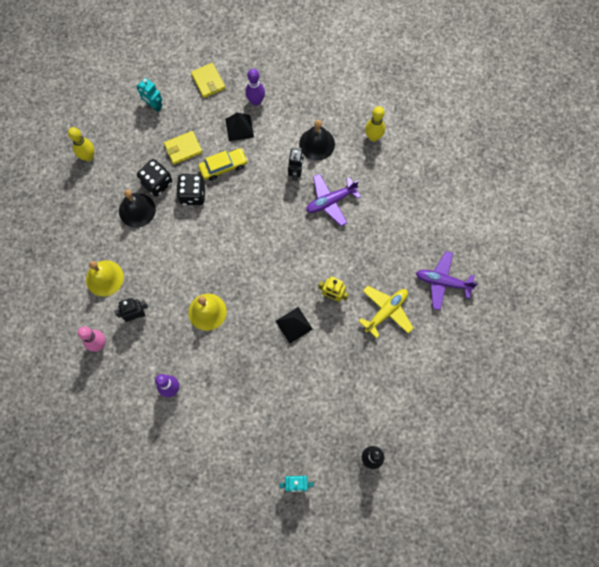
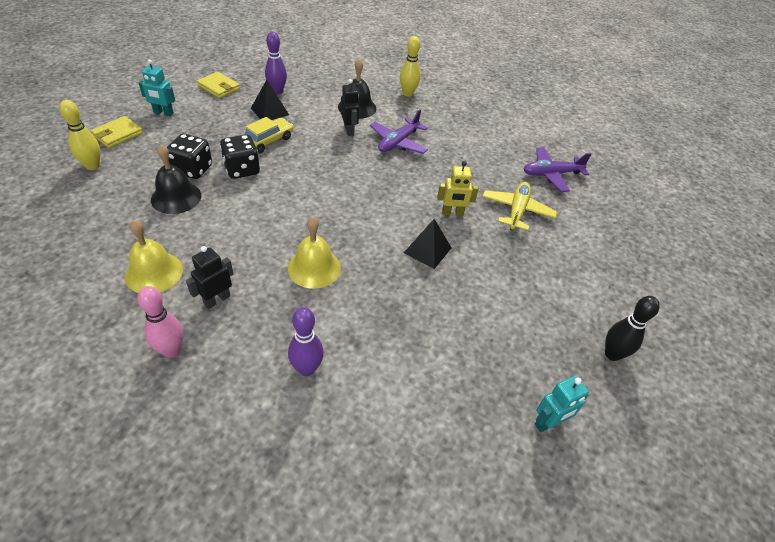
camera: 30 degrees left, 25 degrees down
(183, 149) = (213, 137): yellow wallet -> yellow wallet (117, 134)

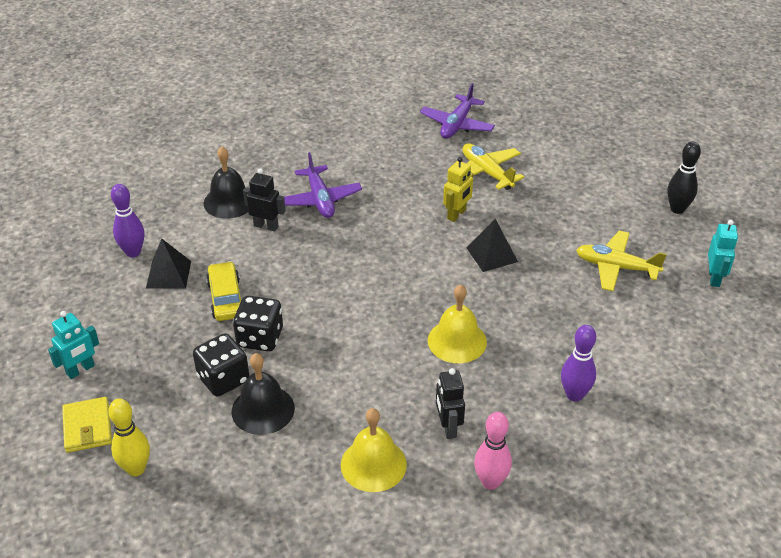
camera: 50 degrees left, 5 degrees down
(218, 87) = (71, 300): yellow wallet -> none
(408, 93) = (241, 152): yellow bowling pin -> none
(489, 337) = (616, 267): none -> yellow plane

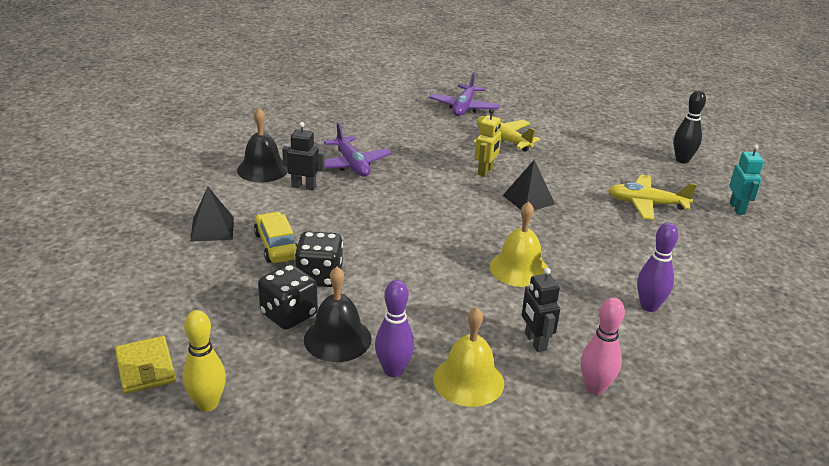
camera: 10 degrees left, 10 degrees down
(80, 370) = (130, 316): turquoise robot -> none
(133, 252) = (172, 212): purple bowling pin -> purple bowling pin (393, 370)

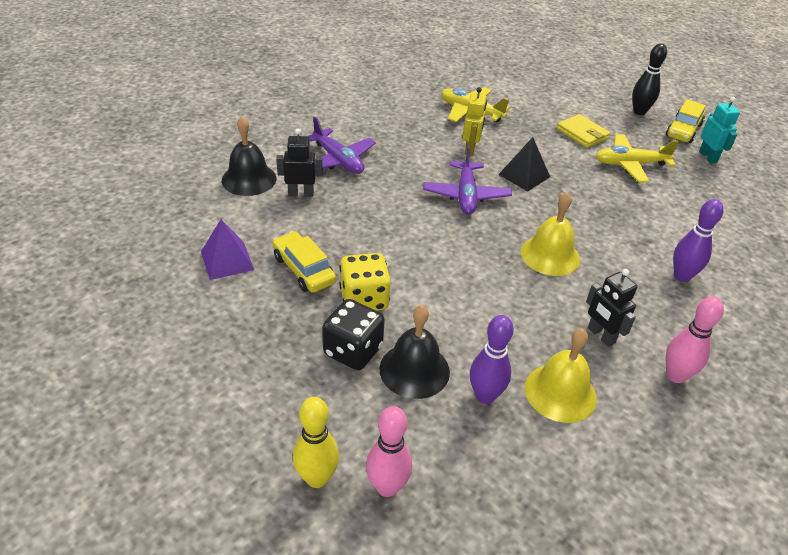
camera: 15 degrees left, 10 degrees up
(145, 368) = (230, 448): yellow wallet -> yellow wallet (582, 134)
(212, 229) = (227, 260): black pyramid -> purple pyramid
(266, 422) = (387, 487): none -> pink bowling pin
(319, 277) = (364, 299): black dice -> yellow dice
(463, 107) = (418, 79): purple plane -> purple plane (466, 195)
(722, 182) = (683, 130): none -> yellow car

